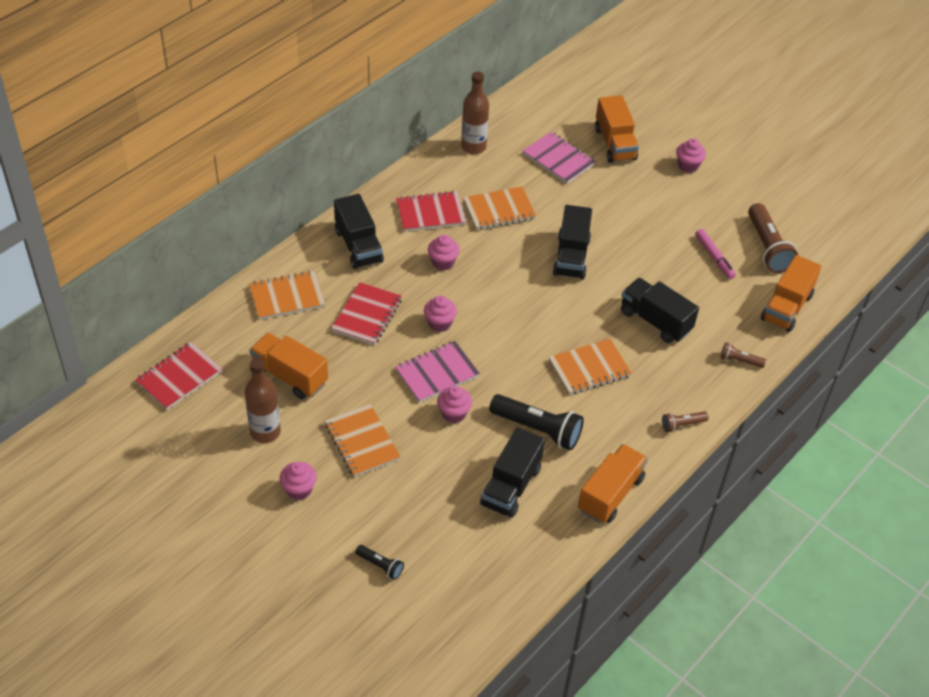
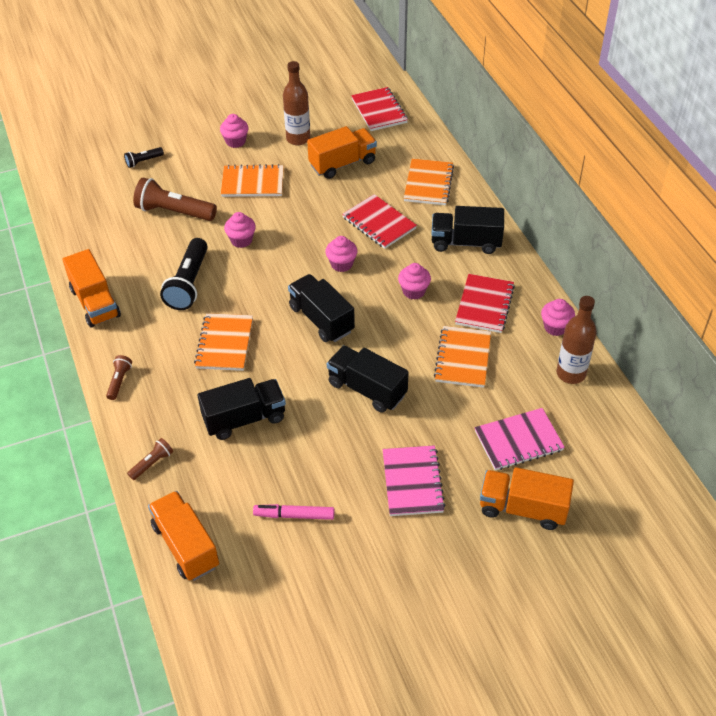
camera: 120 degrees right, 0 degrees up
(437, 373) = (288, 244): pink notebook -> pink notebook (412, 482)
(511, 486) = (150, 248): black truck -> black truck (321, 319)
(537, 429) = (188, 284): black flashlight -> black flashlight turned 45 degrees counterclockwise
(688, 166) = (450, 567): pink cupcake -> pink cupcake (555, 327)
(767, 248) = (277, 578): brown flashlight -> brown flashlight (174, 212)

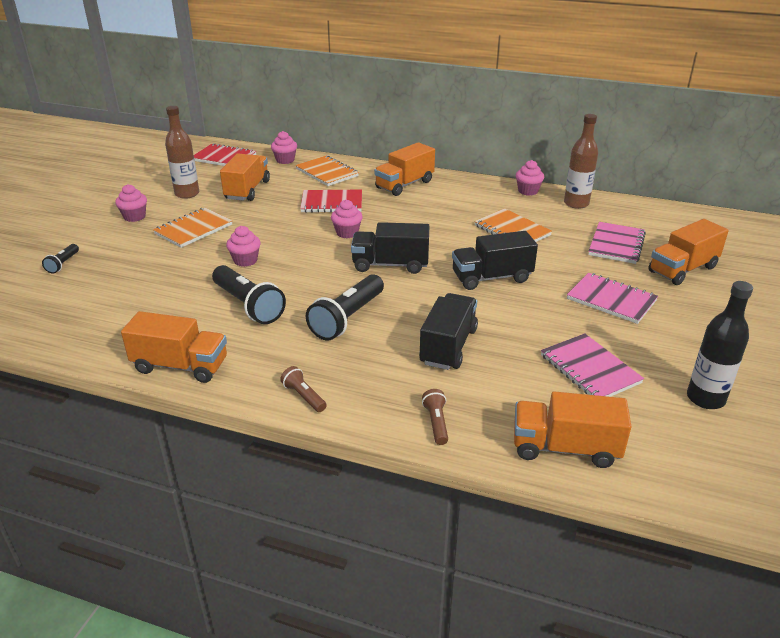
camera: 50 degrees left, 15 degrees down
(174, 212) = (152, 276): brown flashlight -> none
(225, 343) = (347, 318): orange notebook -> black flashlight
(294, 515) = (590, 369): pink marker -> pink notebook
(322, 604) = (705, 398): none -> black bottle
(414, 291) = (420, 220): pink cupcake -> pink cupcake (285, 160)
(466, 242) = (404, 185): black truck -> orange truck
(484, 305) = (472, 203): red notebook -> none

